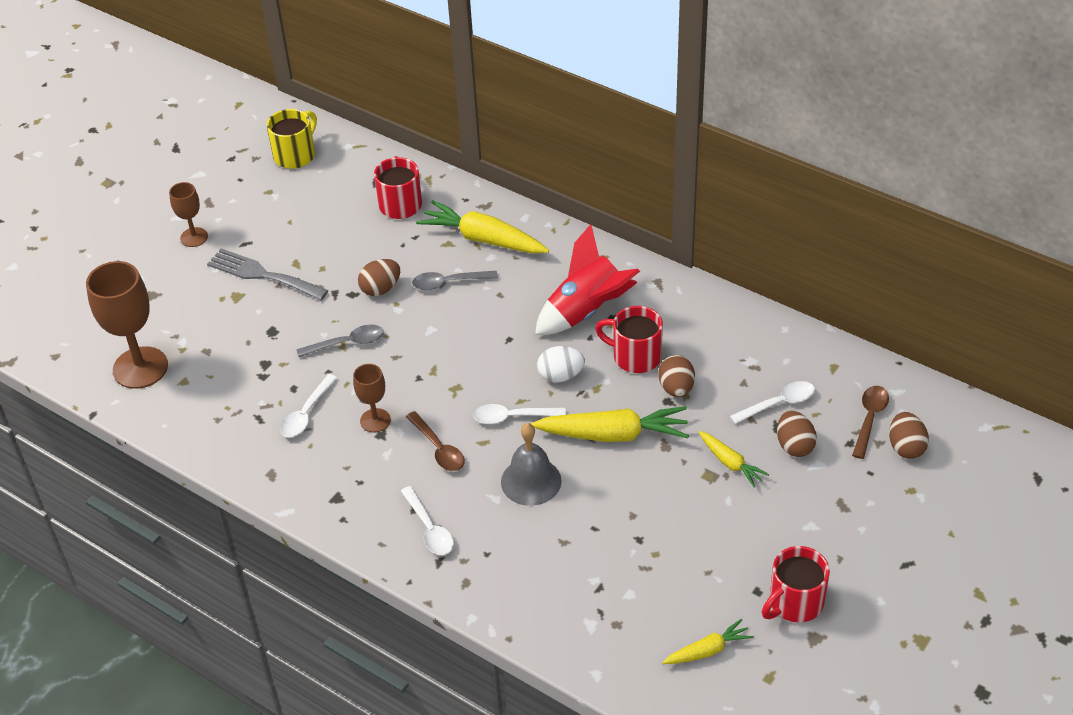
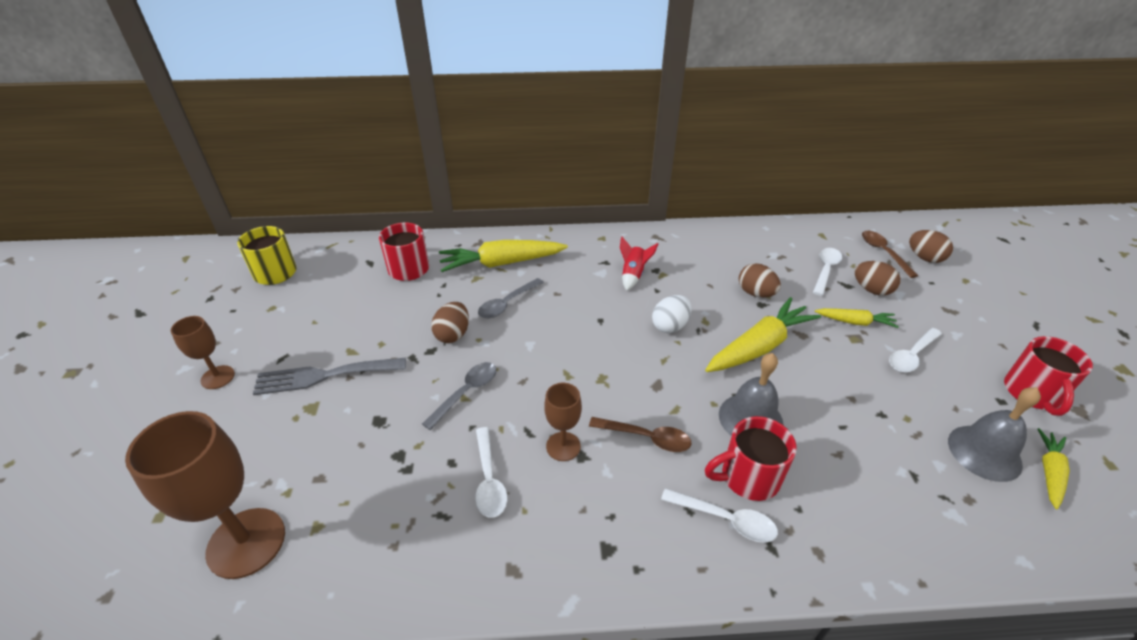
camera: 40 degrees left, 5 degrees down
(513, 417) = (673, 375): white spoon -> white spoon (911, 355)
(586, 311) = (633, 275): red rocket -> red rocket, size x0.52
(635, 356) = (702, 287): red mug -> red mug (748, 477)
(678, 609) = (984, 452): none -> grey bell

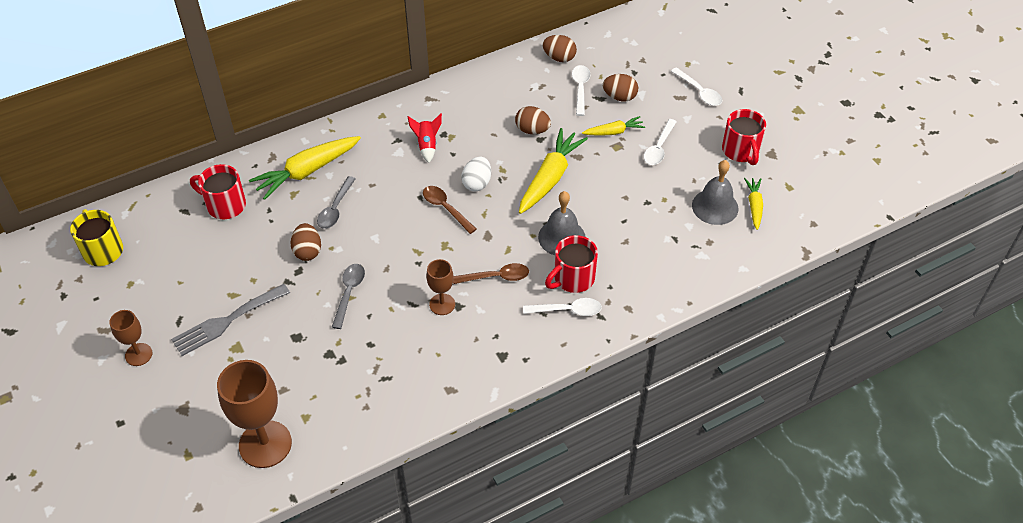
camera: 25 degrees left, 10 degrees up
(489, 480) = (403, 345): white spoon -> white spoon (699, 92)
(883, 253) = (621, 55): brown spoon -> brown spoon (446, 208)
(924, 258) = (654, 50): brown egg -> brown egg (559, 58)

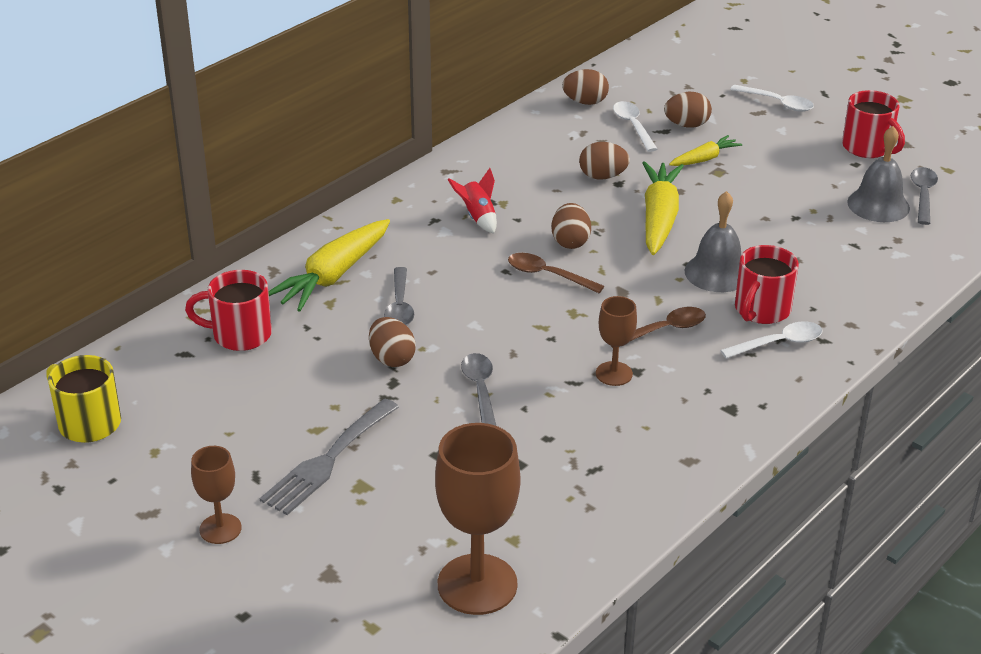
camera: 20 degrees left, 15 degrees down
(477, 183) = (570, 242): white egg -> brown egg
(659, 148) = (770, 163): white spoon -> none
(754, 206) = (923, 195): yellow carrot -> grey spoon

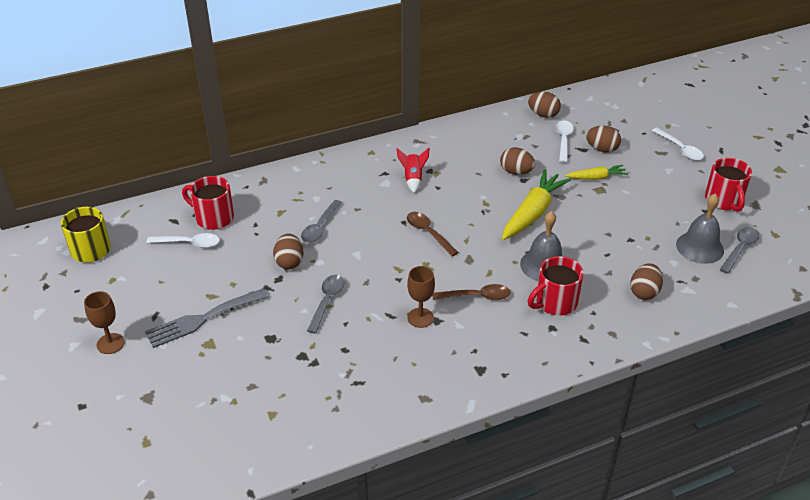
camera: 25 degrees right, 5 degrees up
(333, 276) = (295, 194): yellow carrot -> none
(477, 584) = (227, 437): brown goblet -> none
(570, 242) = (460, 213): brown egg -> brown egg (644, 292)
(778, 343) = (549, 331): white spoon -> white spoon (189, 243)

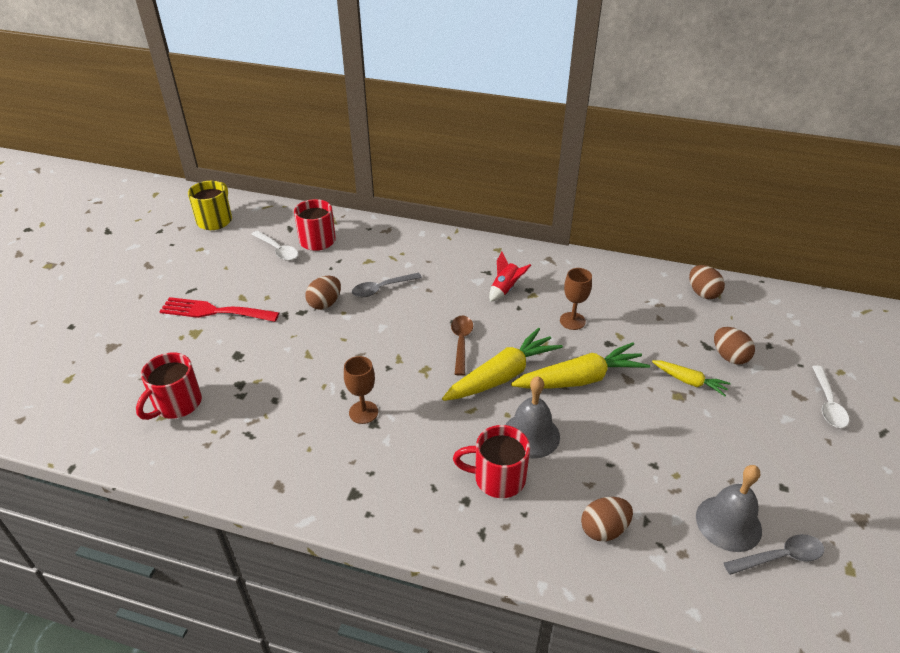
camera: 40 degrees right, 0 degrees up
(110, 343) = (141, 293): brown goblet -> brown goblet (572, 321)
(202, 319) = (214, 311): grey fork -> red fork
(327, 301) = (311, 352): grey spoon -> none
(476, 296) = (433, 424): brown spoon -> none
(482, 239) = (502, 375): none -> yellow carrot
(516, 172) = (609, 332): brown egg -> none
(563, 140) = (695, 327): white spoon -> none
(724, 201) = (821, 490): red mug -> red mug (177, 404)

